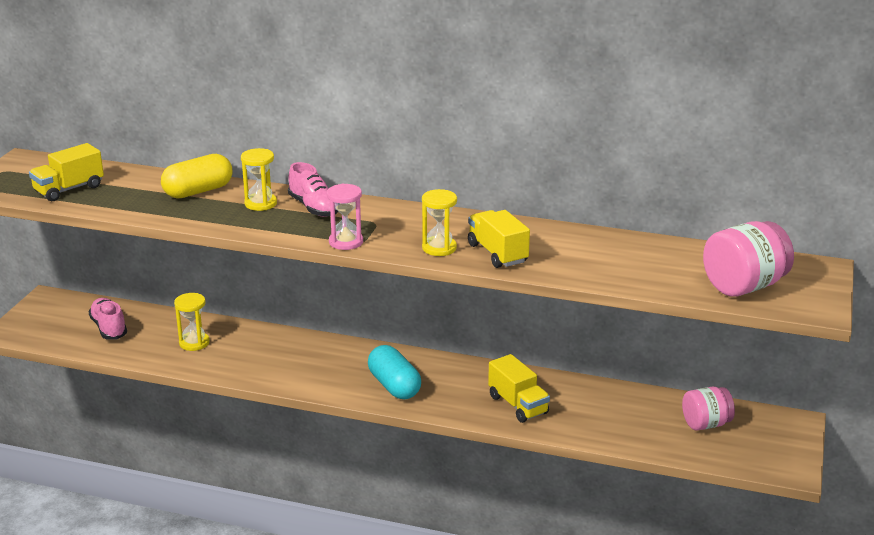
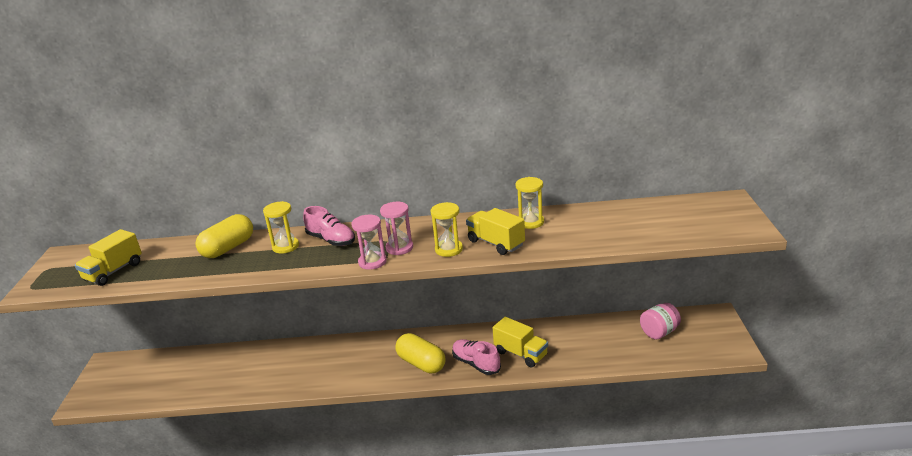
camera: 15 degrees left, 0 degrees up
(109, 328) = (169, 375): pink shoe -> pink shoe (476, 364)
(194, 343) = (246, 369): yellow hourglass -> yellow hourglass (530, 222)
(385, 233) = (399, 248): none -> pink hourglass
(394, 386) = (421, 363): turquoise capsule -> yellow capsule
(744, 286) = (689, 226): pink jar -> none

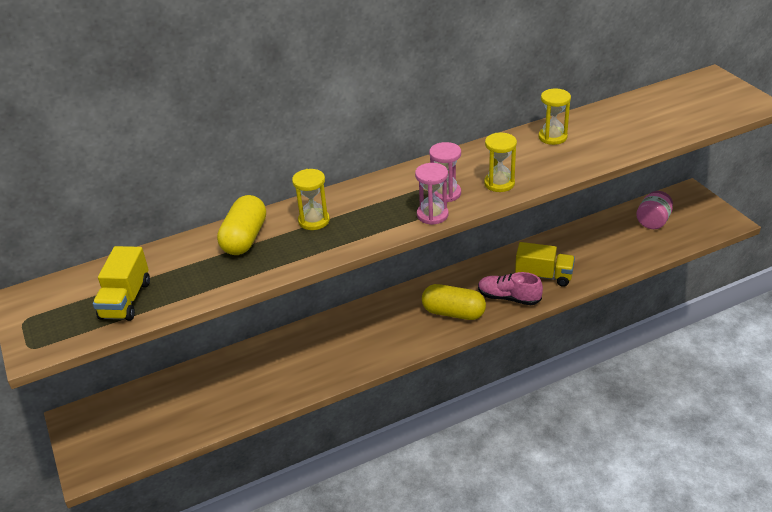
camera: 25 degrees left, 10 degrees up
(331, 240) = (360, 202): pink shoe -> none
(496, 243) = (540, 166): yellow truck -> none

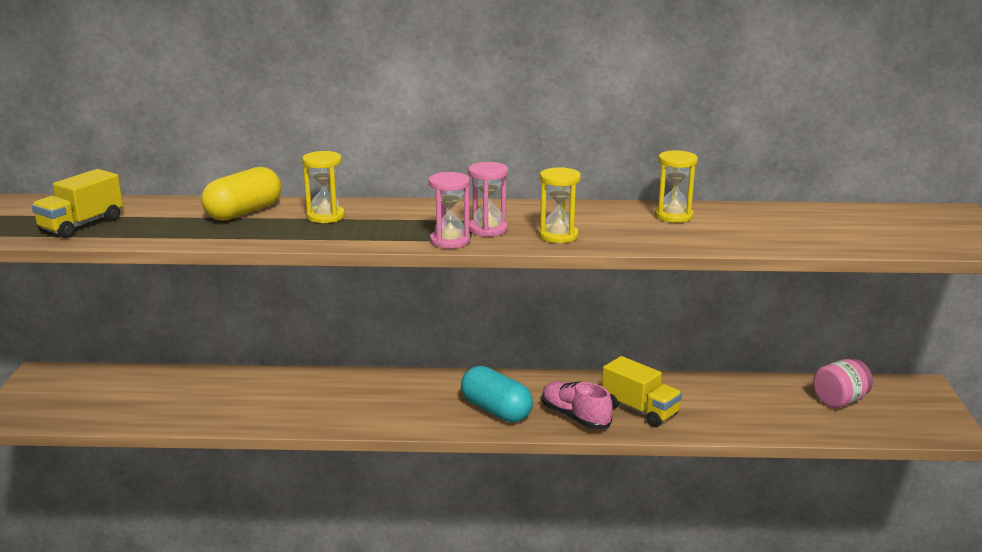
camera: 25 degrees right, 15 degrees down
(453, 313) = (496, 410): yellow capsule -> turquoise capsule

